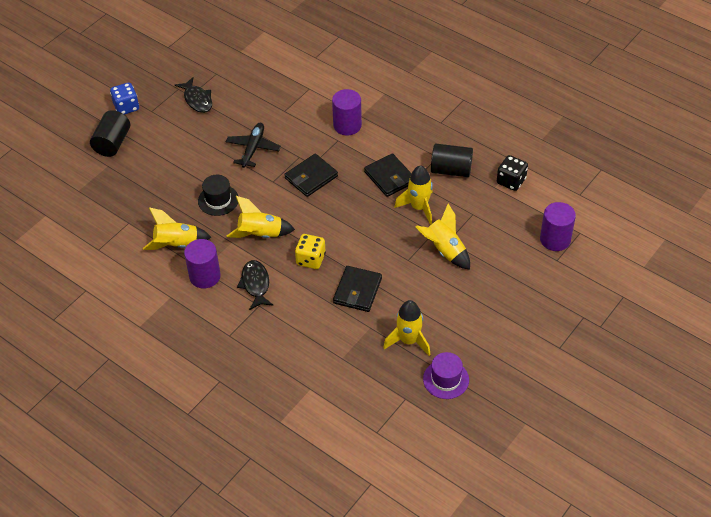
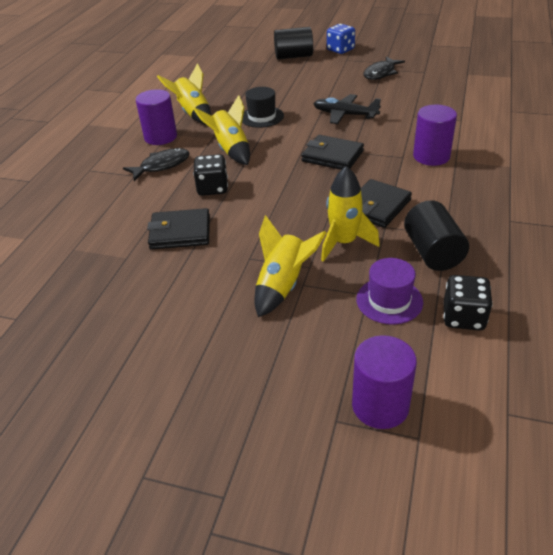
camera: 70 degrees right, 10 degrees down
(253, 148) = (344, 115): black plane -> black plane turned 150 degrees counterclockwise
(311, 259) = (212, 188): yellow dice -> black dice
(408, 341) = (113, 295): yellow rocket -> none
(446, 379) = (52, 349): purple hat -> purple hat (389, 300)

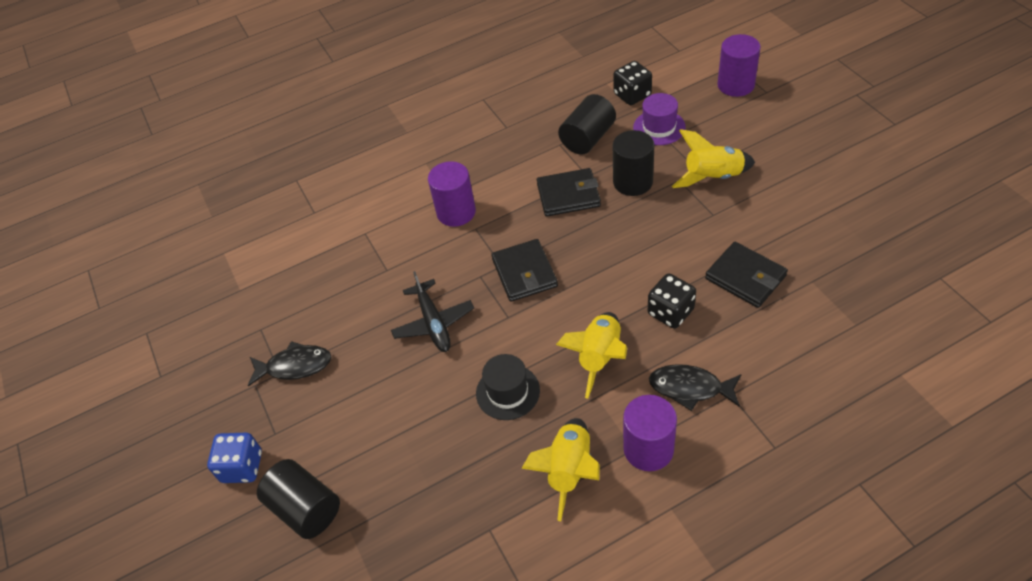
camera: 130 degrees left, 10 degrees up
(344, 243) = (633, 182): yellow rocket -> black cylinder

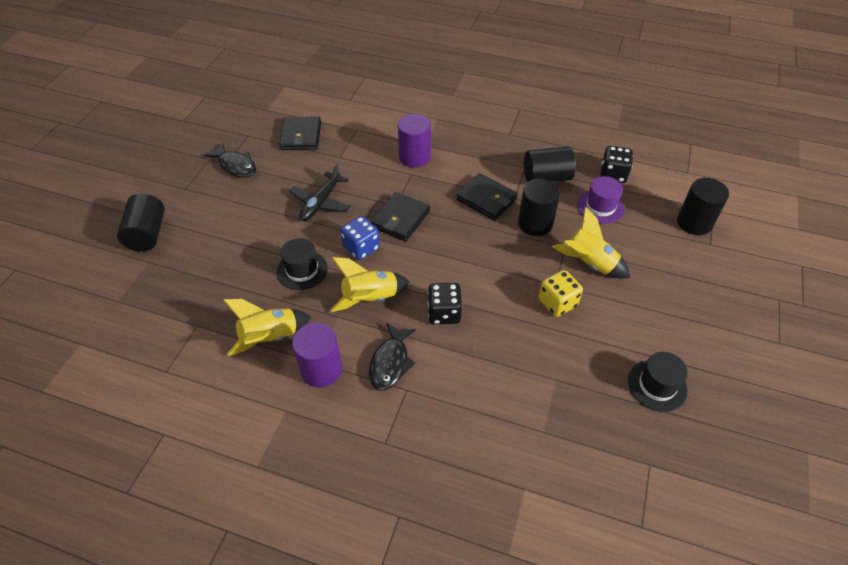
camera: 40 degrees right, 0 degrees up
(242, 467) = (153, 190): blue dice -> blue dice (361, 248)
(690, 388) = (390, 363): black fish -> black fish turned 135 degrees counterclockwise
(734, 226) = (557, 303): none -> yellow dice
(736, 85) = (694, 222): purple cylinder -> black cylinder
(745, 277) = (517, 337): black wallet -> black wallet (301, 136)
(872, 221) = (657, 385): none -> black hat

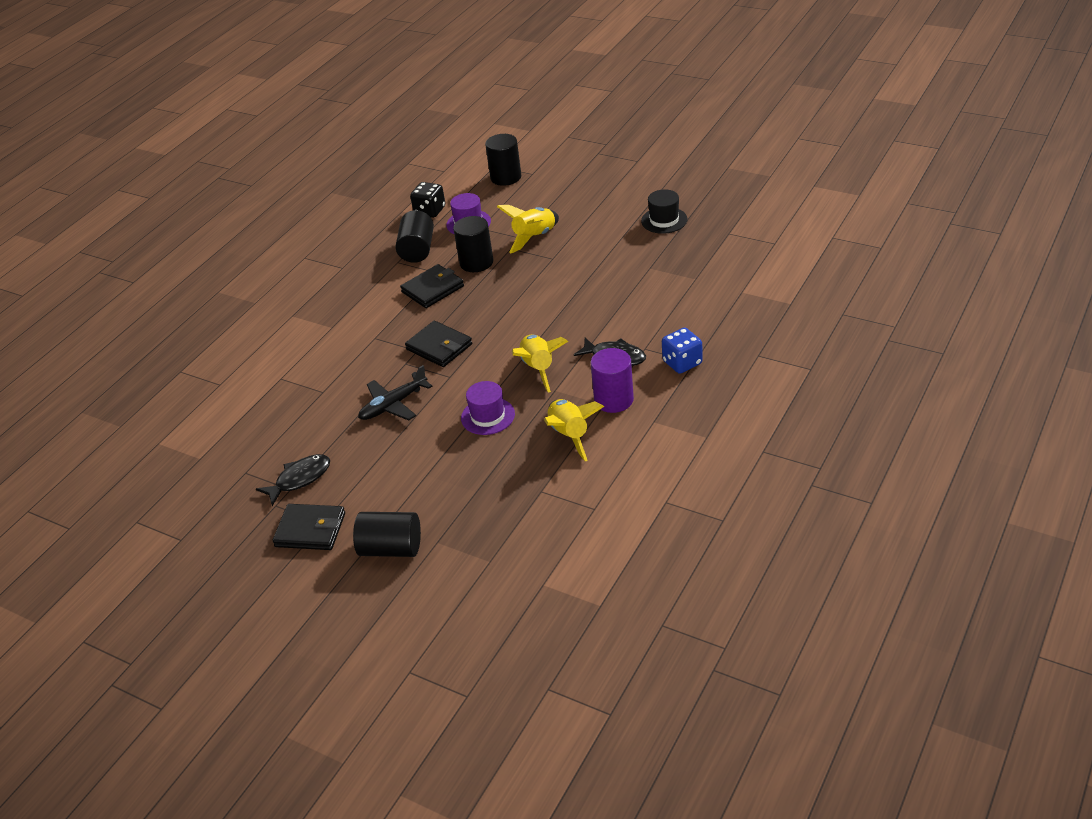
camera: 75 degrees left, 10 degrees down
(301, 136) = (270, 424): black wallet -> black wallet (310, 530)
(302, 270) = (488, 416): black hat -> purple hat
(321, 203) = (393, 405): black plane -> black plane turned 105 degrees clockwise
(361, 248) = (470, 374): blue dice -> blue dice (682, 363)
(414, 157) = (349, 334): purple cylinder -> none
(444, 313) = (567, 323): black dice -> none
(557, 303) = (573, 259): yellow dice -> none

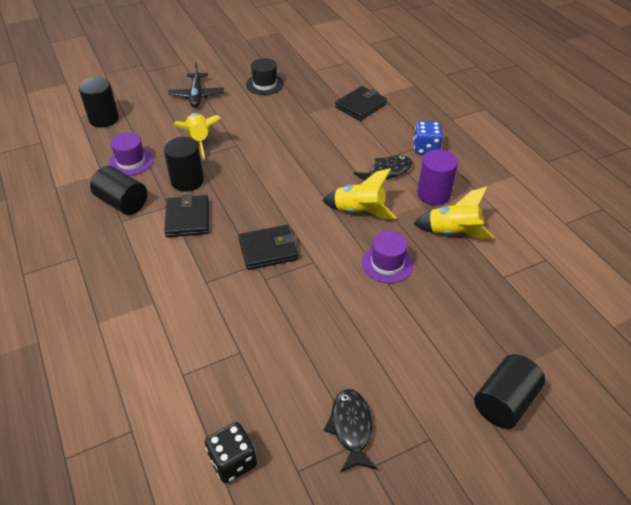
camera: 60 degrees left, 5 degrees up
(310, 530) = (433, 453): black wallet -> black wallet (361, 106)
(393, 405) = (312, 312): black plane -> black plane (196, 95)
(430, 211) = (81, 172): black dice -> black dice (233, 461)

